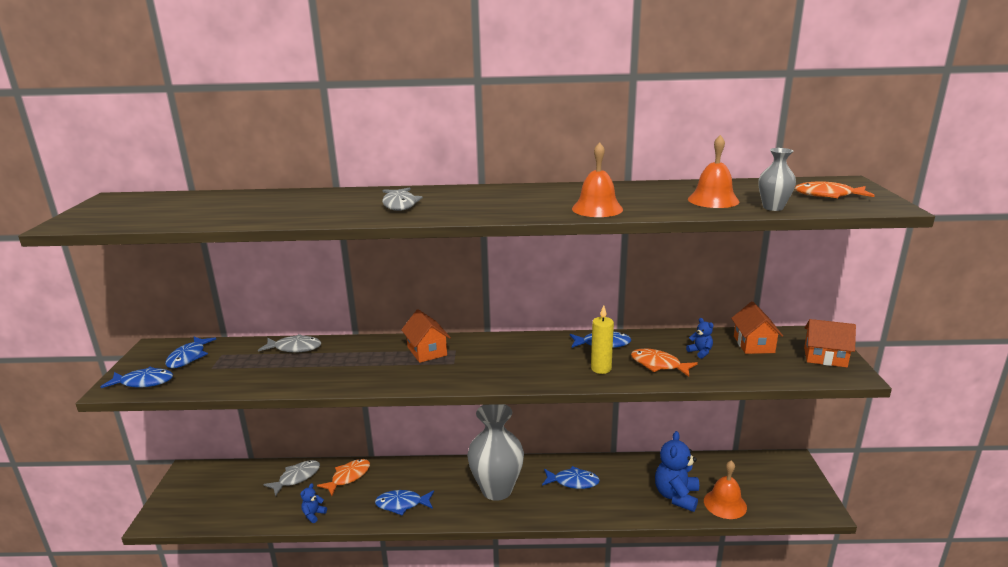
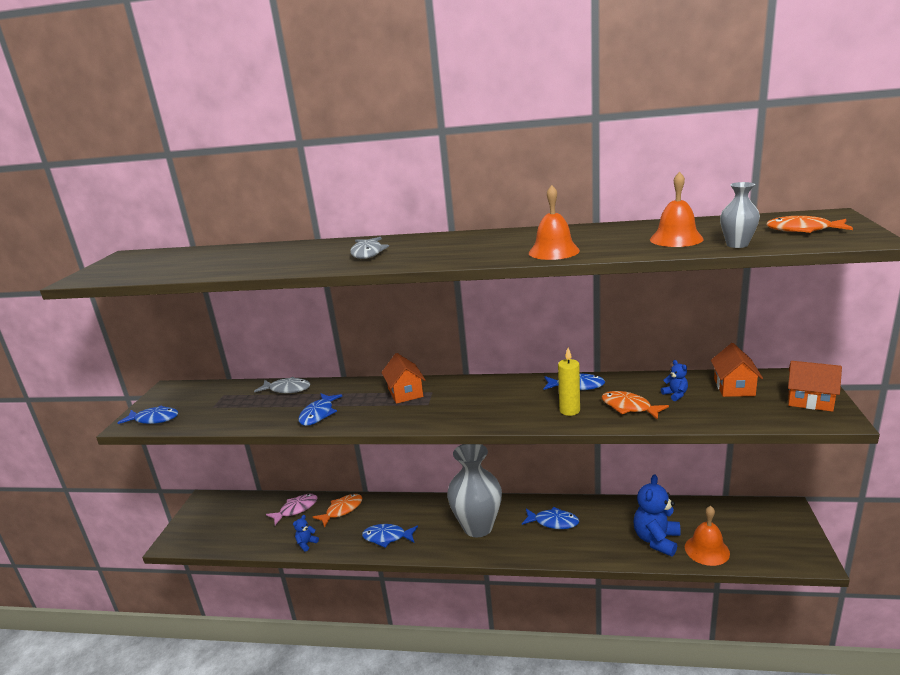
camera: 10 degrees right, 0 degrees up
(188, 357) = (195, 397): blue fish -> blue fish (318, 414)
(297, 478) = (296, 509): grey fish -> pink fish

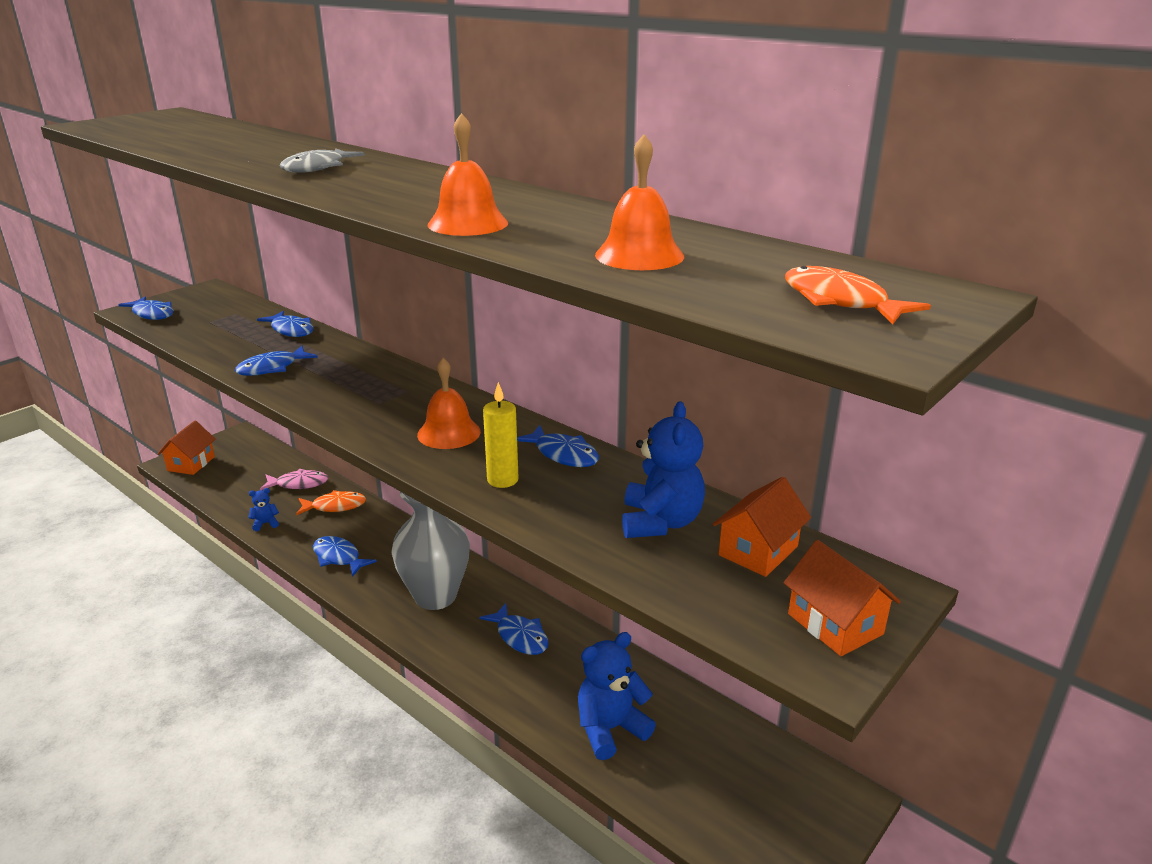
camera: 30 degrees right, 5 degrees up
(287, 389) = (291, 330): grey fish -> blue fish
(405, 392) = (381, 380): orange house -> orange house (191, 464)
(629, 407) = (575, 509): orange fish -> none
(675, 395) = (660, 522): blue teddy bear -> blue teddy bear, size x2.08
(707, 550) = (657, 780): orange bell -> orange bell (449, 433)
(737, 245) = (684, 289): grey vase -> none

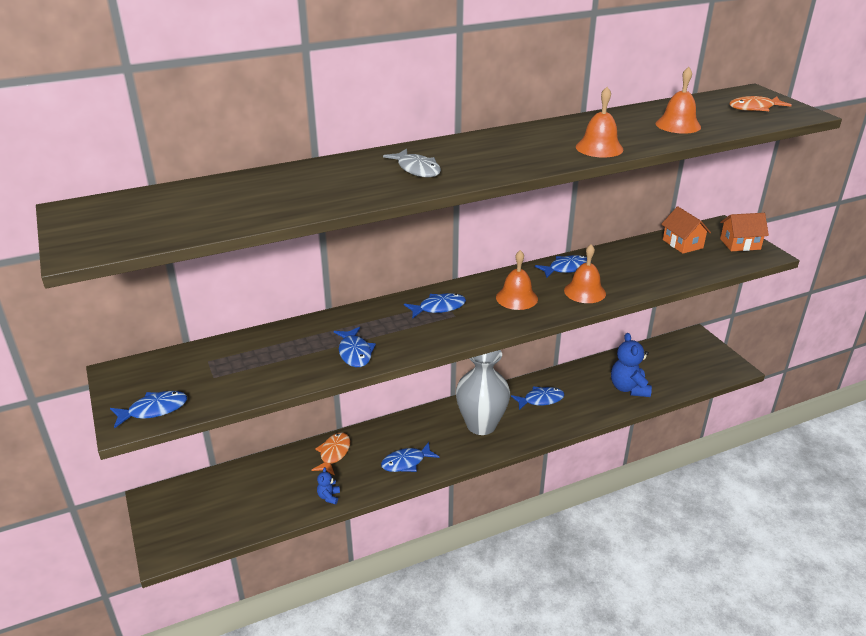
camera: 65 degrees left, 5 degrees up
(191, 464) = (179, 537): orange house -> none
(291, 330) = (281, 336): blue fish -> blue fish (438, 308)
(299, 484) = (281, 469): pink fish -> none
(502, 480) = (584, 292): yellow candle -> orange bell
(660, 522) = (649, 259): blue teddy bear -> none

